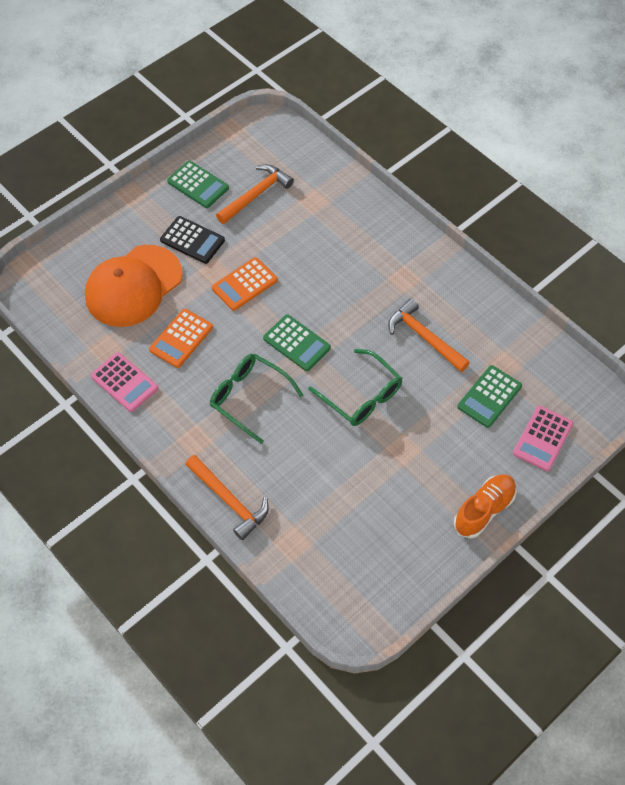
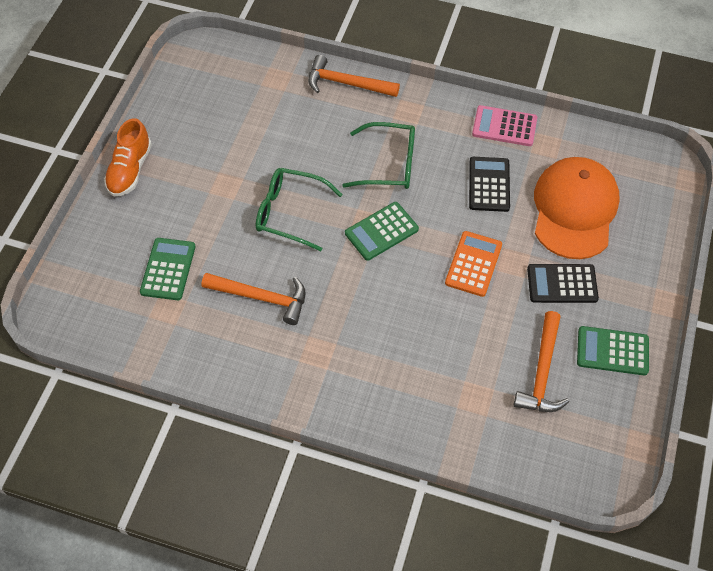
camera: 150 degrees right, 0 degrees up
(181, 338) = (489, 184): orange calculator -> black calculator
(296, 343) = (381, 231): green calculator -> green calculator turned 45 degrees counterclockwise
(542, 438) = (100, 254): pink calculator -> none

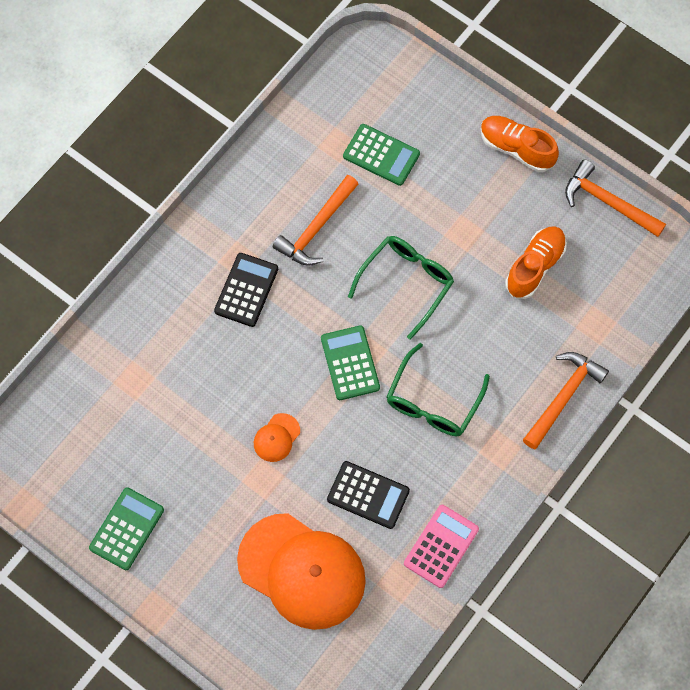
camera: 110 degrees right, 10 degrees up
(240, 129) = (535, 267): none -> orange shoe
(473, 264) = (276, 438): orange calculator -> orange cap
(542, 372) = (133, 451): orange hammer -> orange hammer (608, 202)
(562, 284) = (219, 515): black calculator -> black calculator (246, 290)

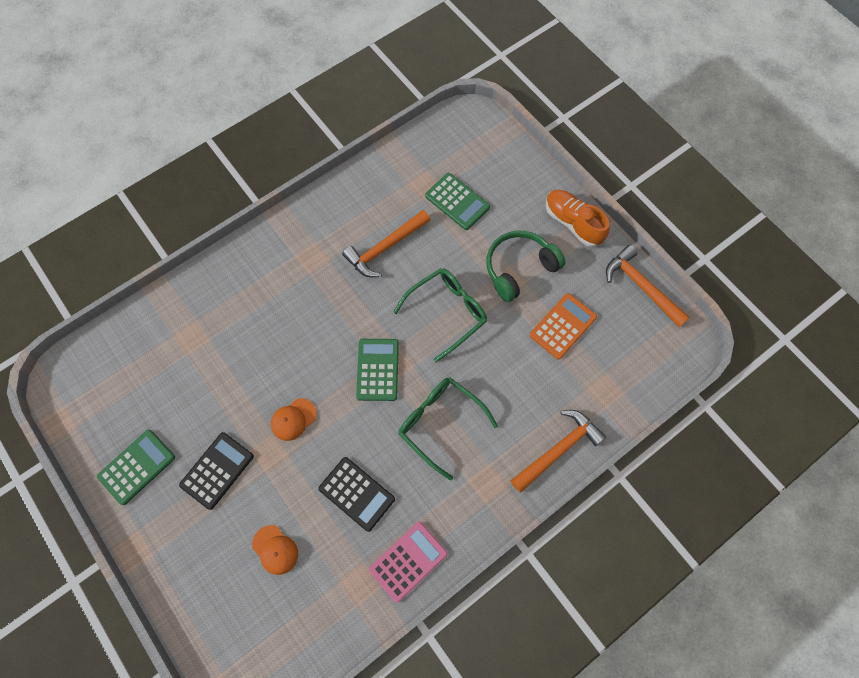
camera: 15 degrees right, 0 degrees up
(246, 290) = (310, 285): black calculator -> black calculator (217, 470)
(302, 571) = (275, 550): orange cap -> orange cap, size x0.41
(433, 402) = (440, 423): green glasses -> green glasses turned 90 degrees clockwise
(471, 215) = (519, 268): none -> green headphones
(535, 267) = (563, 326): orange shoe -> orange calculator

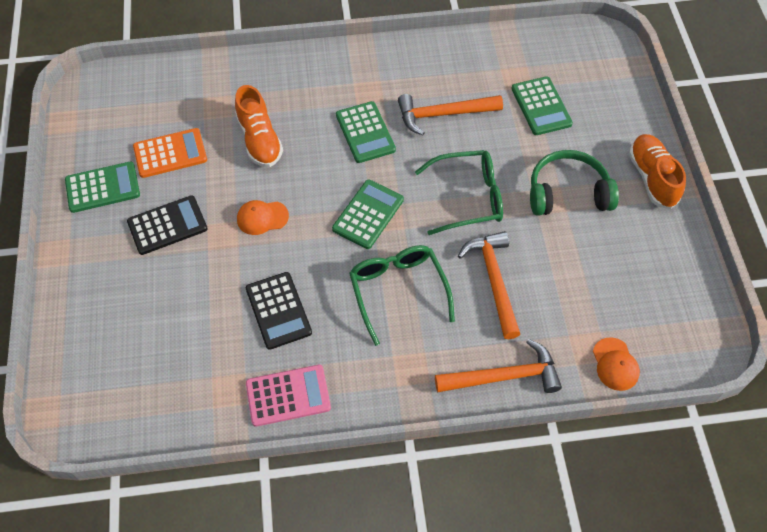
camera: 30 degrees right, 10 degrees down
(247, 349) = (259, 140): none -> orange shoe
(275, 550) = (173, 318): orange cap -> orange cap (615, 364)
(332, 297) = (365, 132): none -> green calculator
(563, 326) = (581, 266): orange calculator -> orange calculator (170, 153)
(641, 286) = (692, 270): orange hammer -> orange hammer (494, 280)

